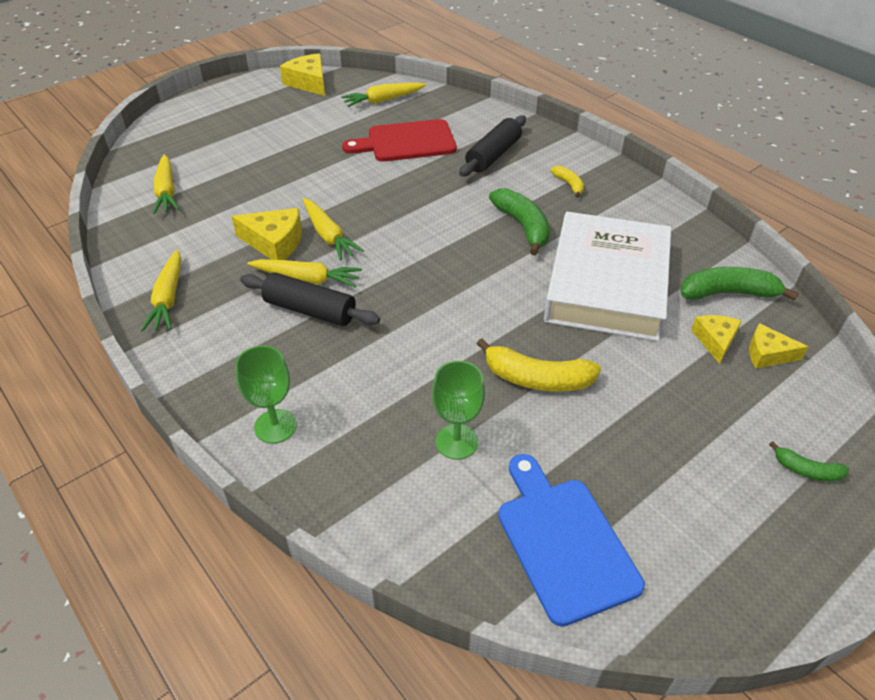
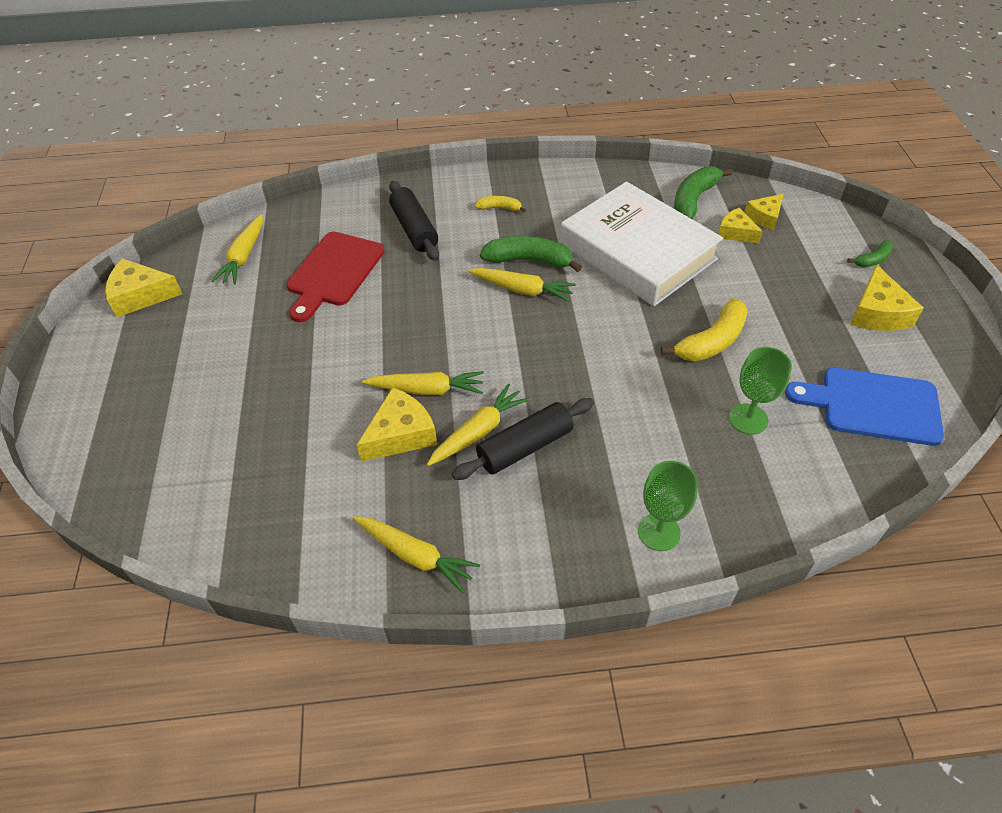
camera: 55 degrees left, 5 degrees up
(166, 191) = (220, 495): yellow carrot -> yellow carrot (522, 290)
(718, 502) = (877, 313): none -> yellow cheese

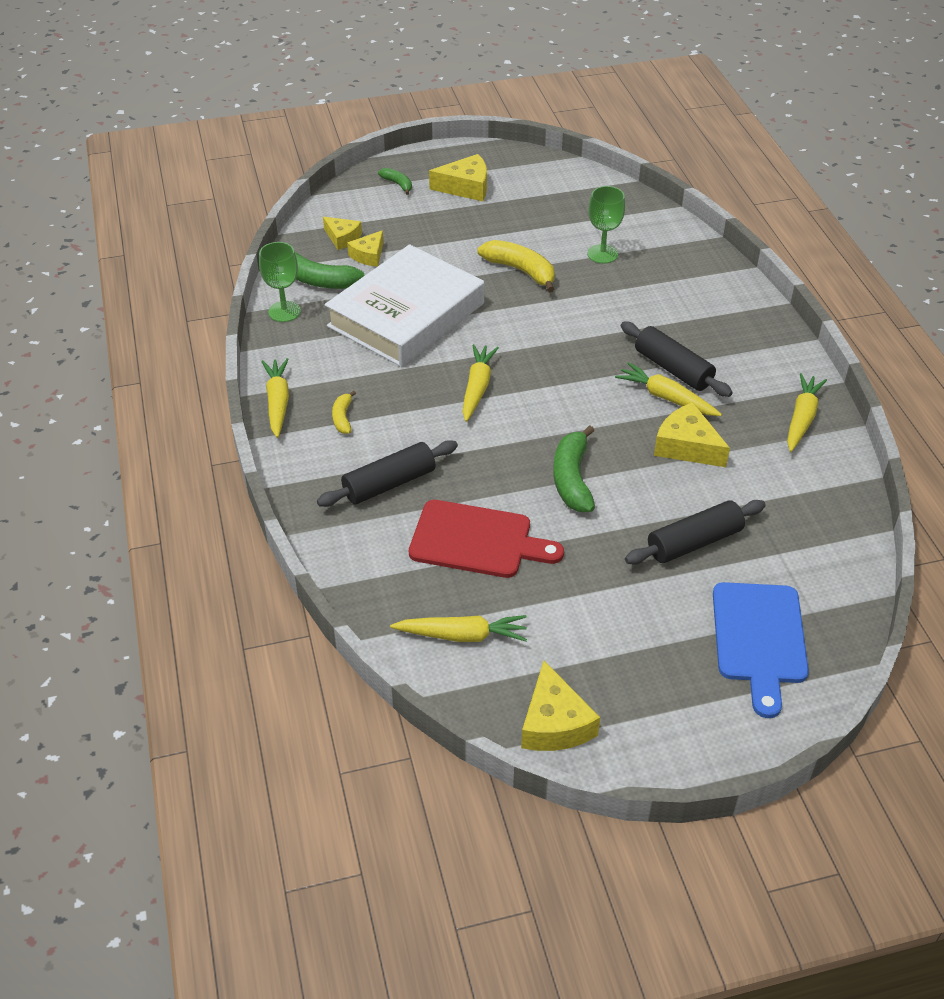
camera: 100 degrees left, 5 degrees down
(273, 413) = (694, 542): none -> black rolling pin
(427, 390) = (629, 437): yellow carrot -> yellow carrot (278, 402)
(529, 260) = (431, 387): green banana -> green banana (572, 479)
(659, 532) = (725, 296): green goblet -> green goblet (284, 311)
(873, 405) = (569, 197): blue cutting board -> blue cutting board (759, 639)

